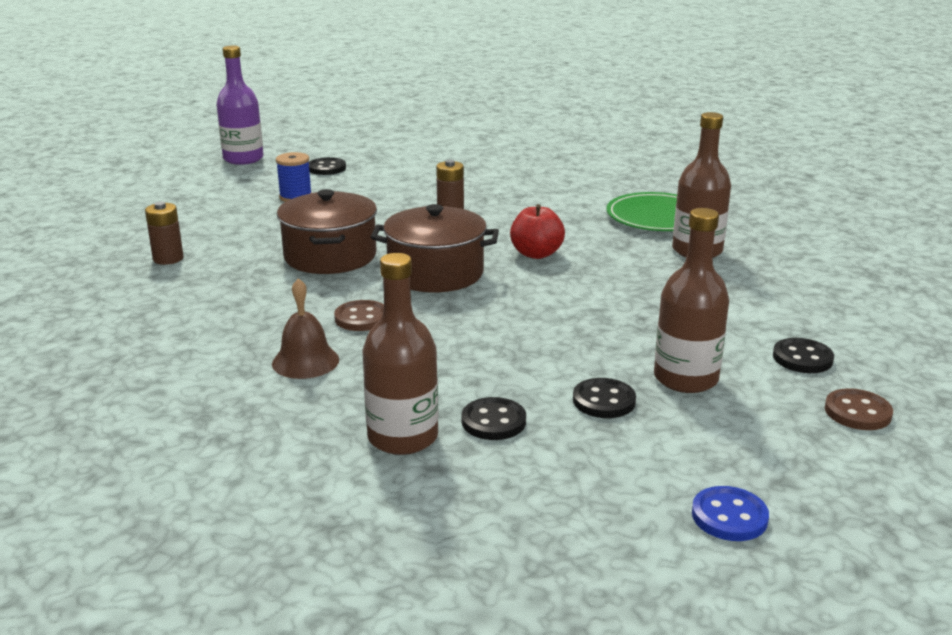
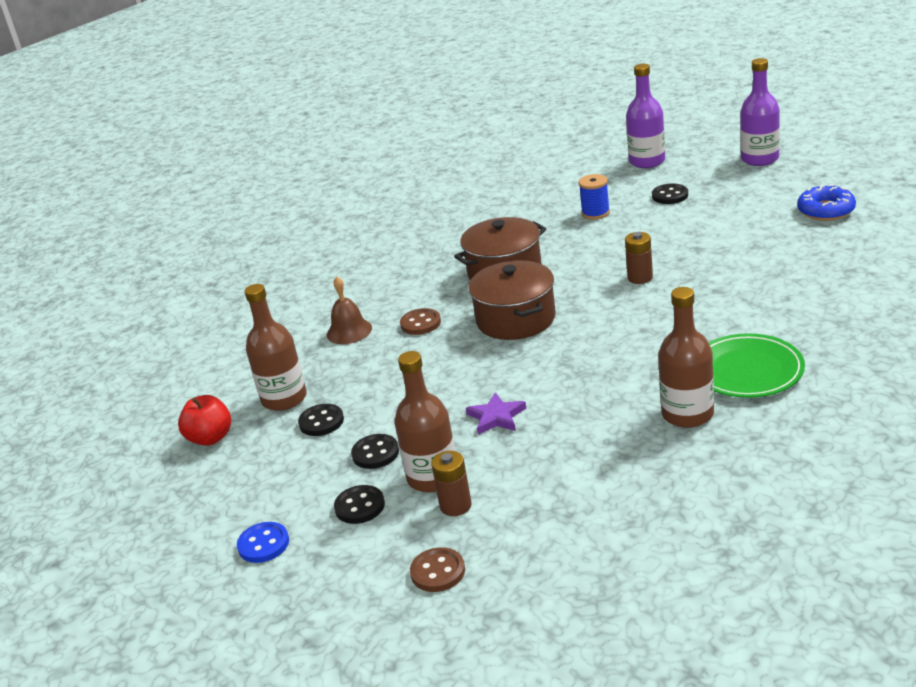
camera: 70 degrees right, 5 degrees up
(168, 259) = (446, 226): brown battery -> brown battery (455, 506)
(333, 131) = (759, 159): none -> purple bottle
(459, 138) = (826, 210): none -> blue donut
(536, 254) = (595, 344): red apple -> red apple (210, 438)
(608, 323) = (496, 417): none -> purple star
(802, 358) = (511, 524): black button -> black button (359, 506)

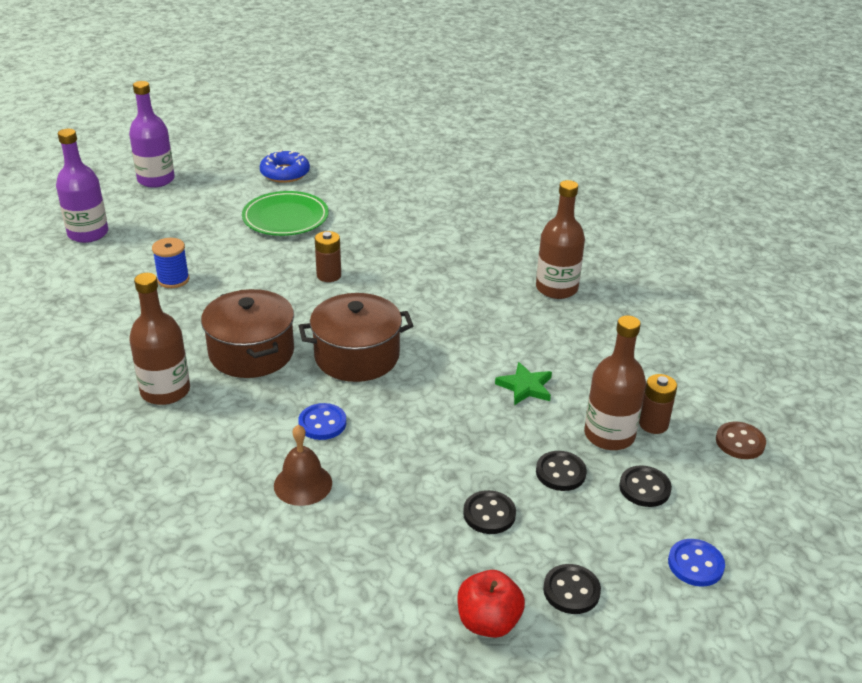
camera: 90 degrees left, 5 degrees up
(284, 399) = (428, 547): brown bottle -> brown bottle (165, 391)
(420, 323) = (322, 423): brown button -> blue button
(496, 417) = (525, 387): purple star -> green star
(670, 195) = (180, 234): black button -> black button (571, 591)
(747, 370) = (508, 253): green plate -> green plate (285, 218)

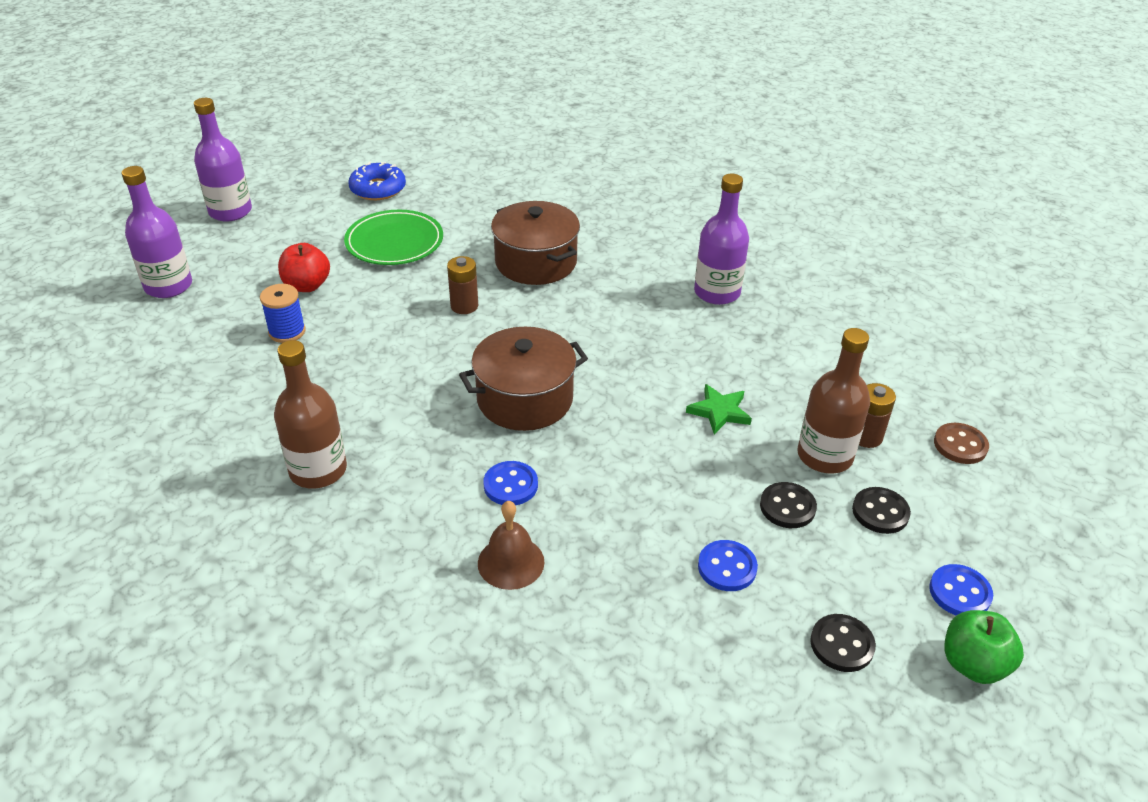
camera: 10 degrees left, 5 degrees up
(251, 352) = (404, 410): brown pot -> brown pot (536, 262)
(488, 622) = (765, 696): red apple -> red apple (307, 285)
(489, 514) = (727, 567): black button -> blue button
(556, 288) = (717, 292): brown bottle -> purple bottle
(687, 624) = (973, 664): none -> green apple

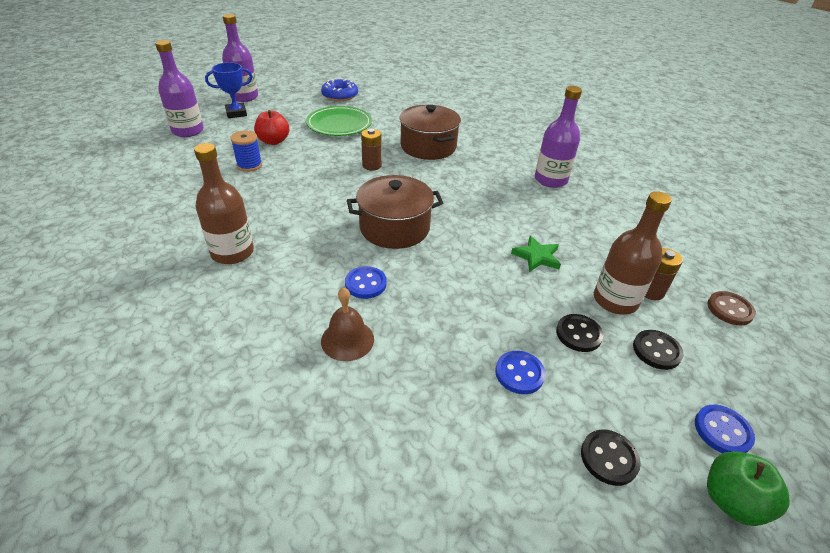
camera: 10 degrees right, 0 degrees up
(230, 244) = (236, 113): none -> blue trophy

